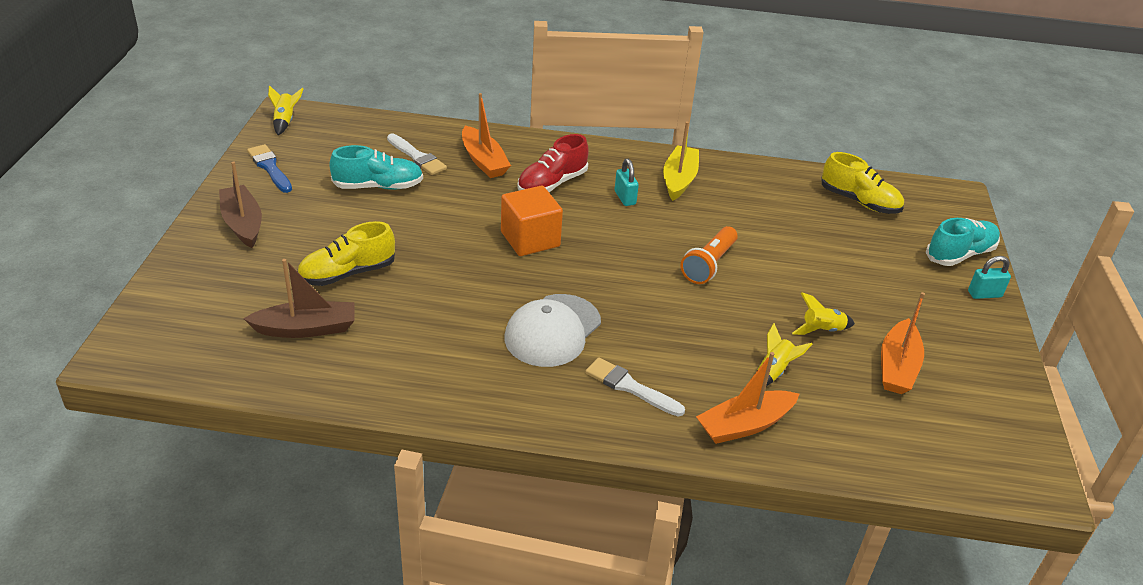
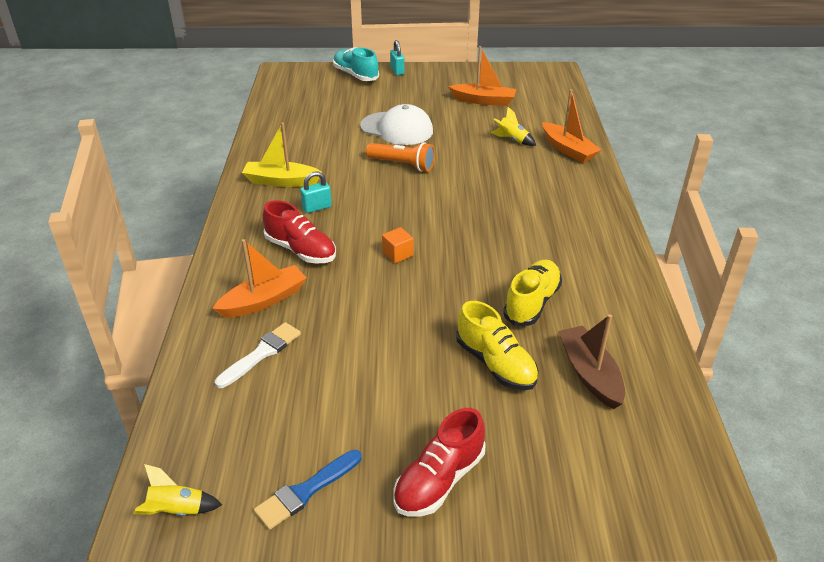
camera: 95 degrees left, 0 degrees up
(243, 224) = (439, 480): brown boat -> red shoe
(378, 186) = (331, 374): turquoise shoe -> none
(530, 239) = (397, 254): orange cube -> orange cube, size x0.52
(552, 331) = (517, 230): white cap -> white cap (397, 129)
(630, 387) = (559, 192): white brush -> none
(822, 330) = (460, 123): yellow rocket -> none
(859, 201) = (298, 105): yellow shoe -> yellow shoe (532, 303)

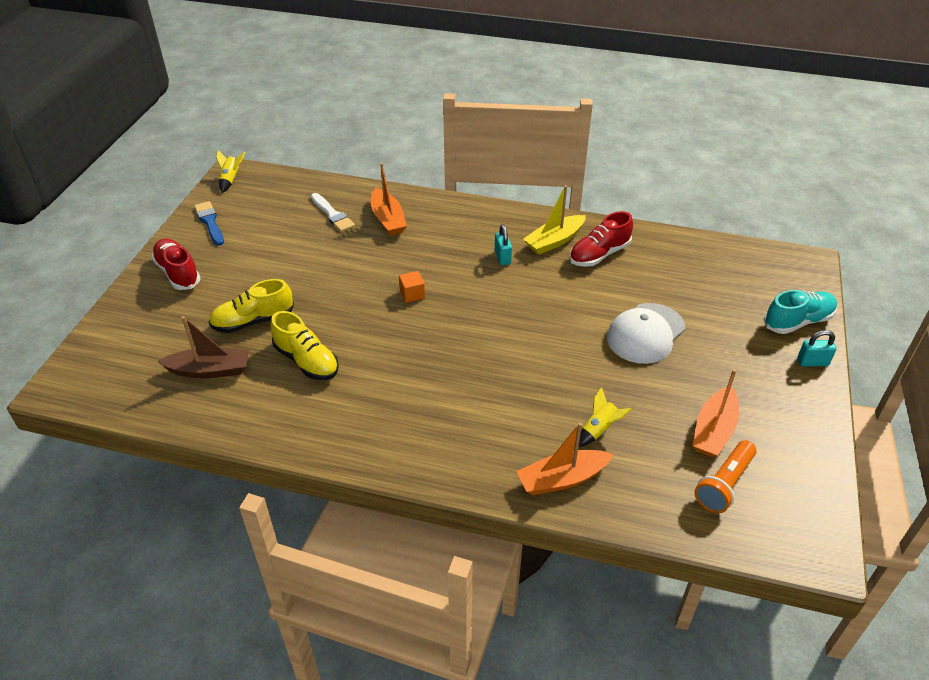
camera: 105 degrees right, 5 degrees up
(281, 181) = (554, 241): yellow boat -> yellow boat turned 150 degrees counterclockwise
(301, 250) = (442, 242): red shoe -> red shoe (599, 254)
(403, 165) = (563, 324): orange flashlight -> orange flashlight (724, 485)

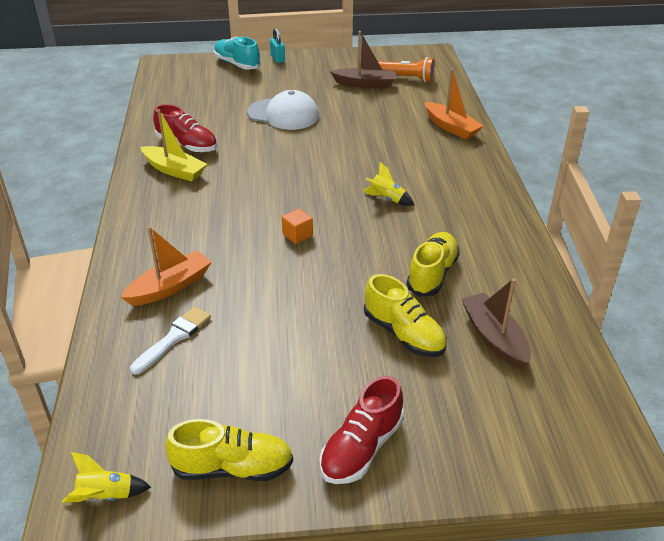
camera: 110 degrees left, 5 degrees down
(210, 222) = (232, 468): blue brush -> yellow shoe
(502, 257) = (213, 194): turquoise padlock -> none
(599, 430) = (396, 120): yellow rocket -> yellow rocket (387, 199)
(714, 430) = (365, 84): orange boat -> brown boat

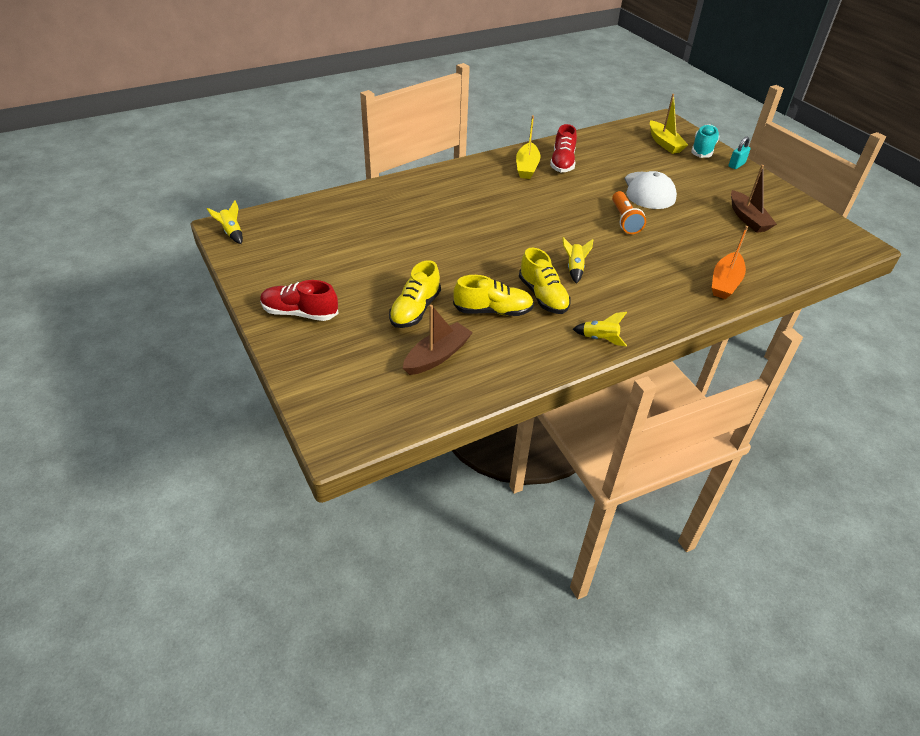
camera: 65 degrees right, 5 degrees up
(170, 287) = (403, 203): orange boat -> none
(174, 338) = (357, 218): white brush -> none
(207, 78) = (664, 143): none -> yellow boat
(232, 468) = (265, 268): yellow shoe -> yellow shoe (543, 296)
(297, 235) = (493, 237): orange cube -> none
(407, 78) = (788, 240): orange flashlight -> orange flashlight (625, 220)
(504, 219) = (599, 339): none -> yellow rocket

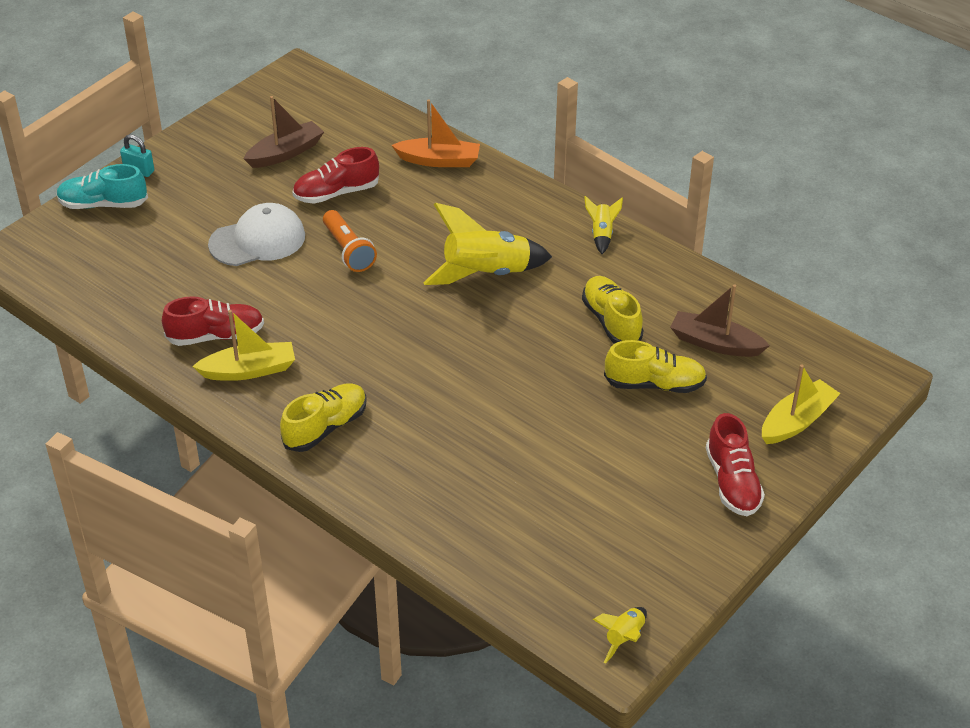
camera: 110 degrees left, 0 degrees up
(543, 296) = (557, 289): yellow shoe -> yellow shoe (325, 427)
(574, 269) = (486, 274): yellow rocket -> yellow rocket, size x2.08
(625, 220) = (348, 250): orange flashlight -> orange flashlight turned 90 degrees clockwise
(664, 143) = (98, 243): yellow boat -> yellow boat (797, 421)
(693, 229) = (336, 193): none -> red shoe

